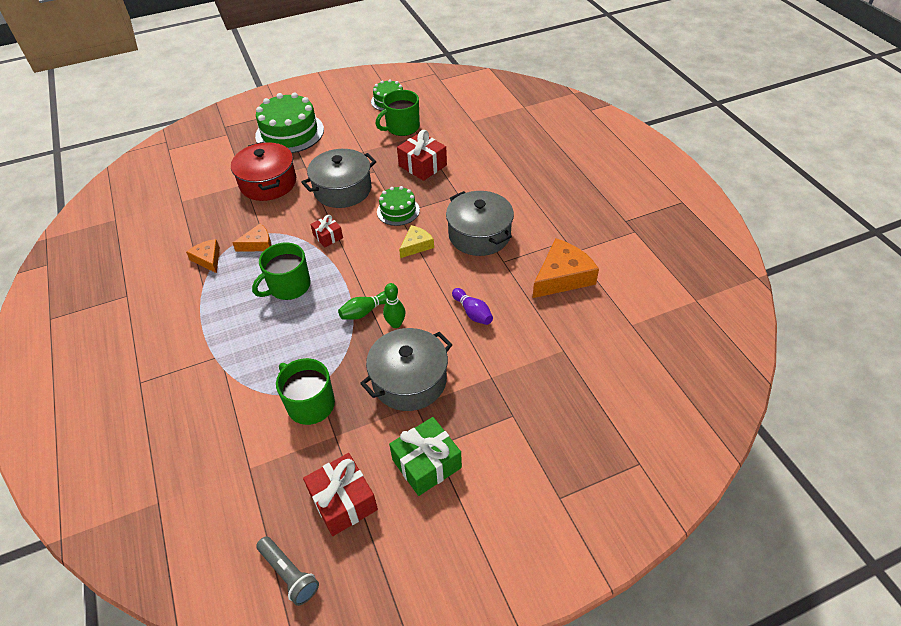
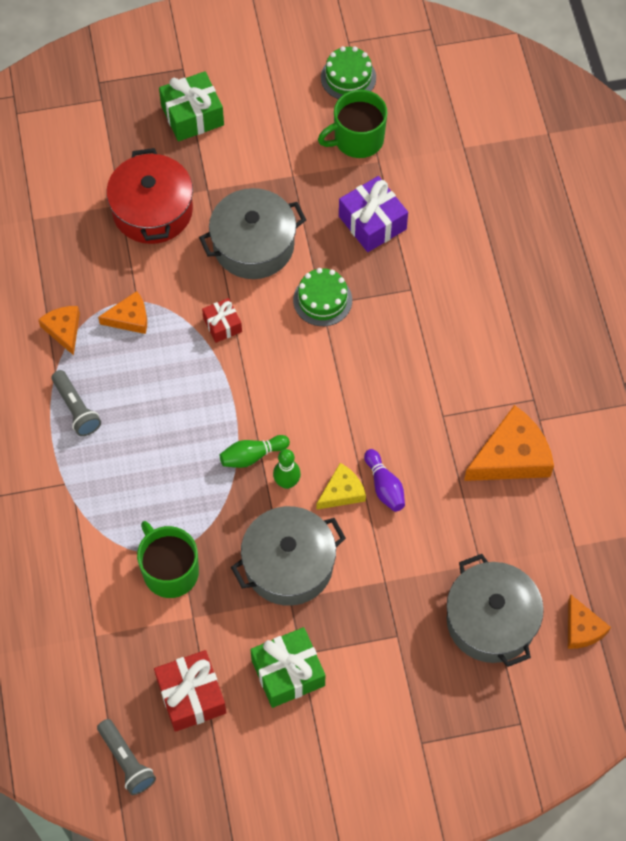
camera: 10 degrees right, 15 degrees up
(221, 306) = (76, 409): none -> grey flashlight
(289, 133) = (192, 116): green cake -> green gift
(289, 286) = (163, 397): green mug -> none
(416, 245) = (335, 365): yellow cheese -> yellow cheese (342, 492)
(422, 165) = (372, 223): red gift -> purple gift
(479, 235) = (422, 365): grey pot -> grey pot (491, 620)
(661, 380) = (582, 628): none -> orange cheese

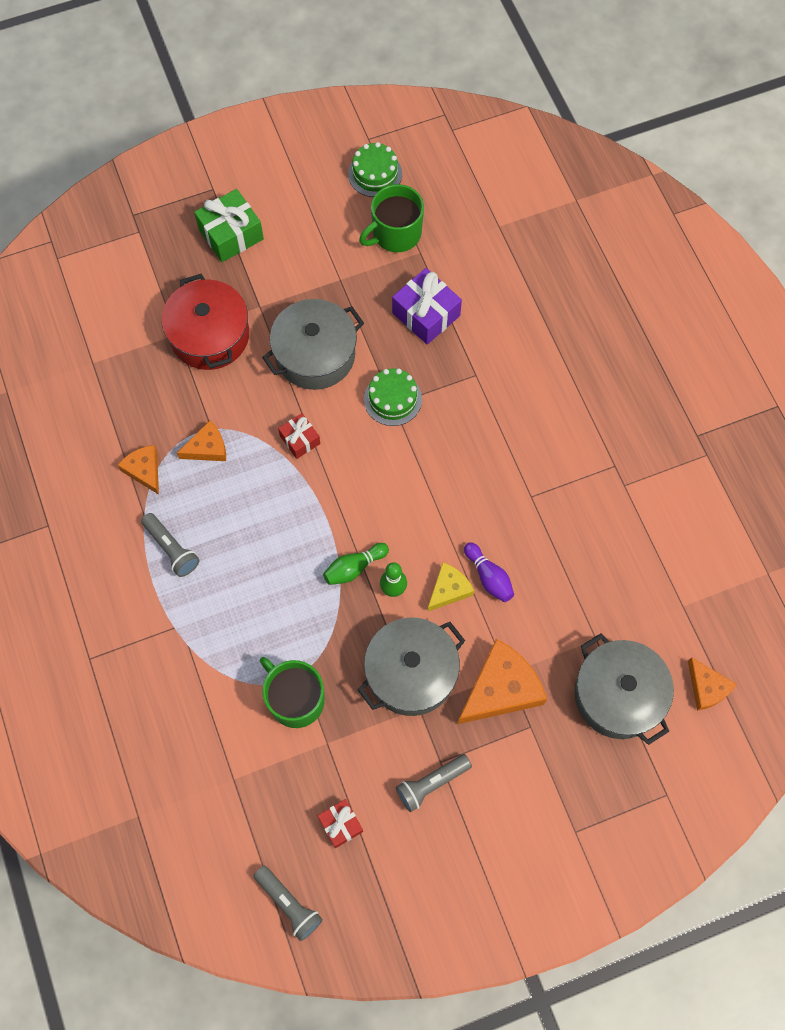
camera: 10 degrees left, 5 degrees up
(191, 696) = (340, 824): red gift -> red gift, size x0.59
(288, 673) = (431, 783): green gift -> grey flashlight
(511, 456) = (605, 526): orange cheese -> orange cheese (501, 689)

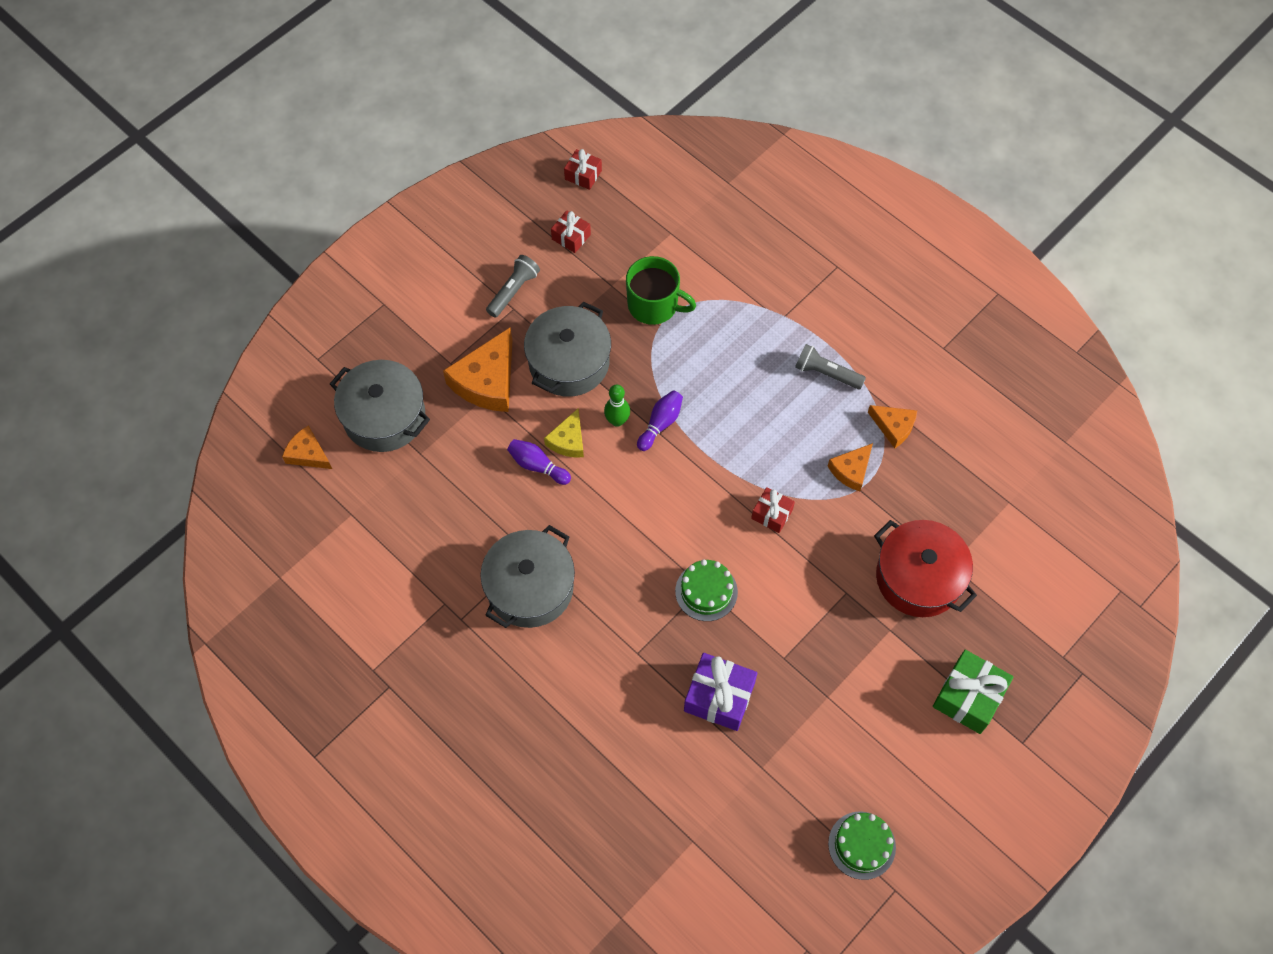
camera: 155 degrees right, 5 degrees down
(289, 904) = (583, 175): grey flashlight -> red gift
(315, 355) = (805, 603): grey pot -> grey pot (530, 587)
(354, 568) = (660, 424): green bowling pin -> purple bowling pin
(395, 233) = (799, 778): green mug -> none

